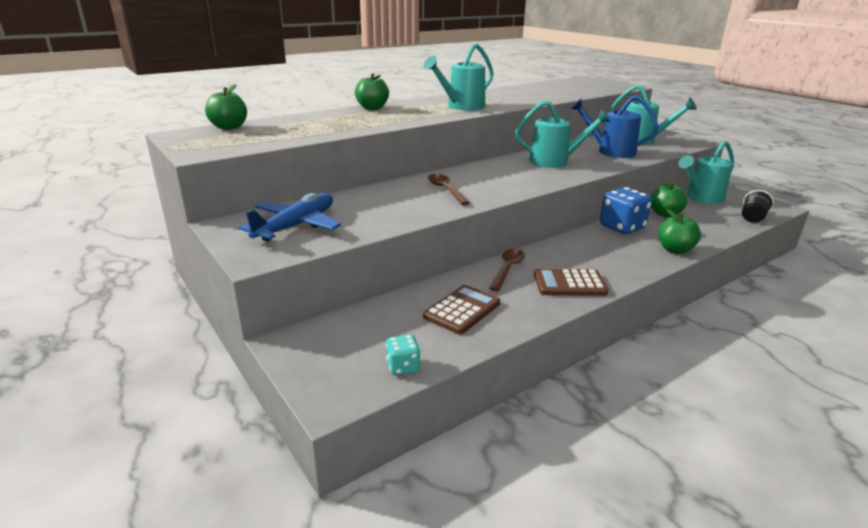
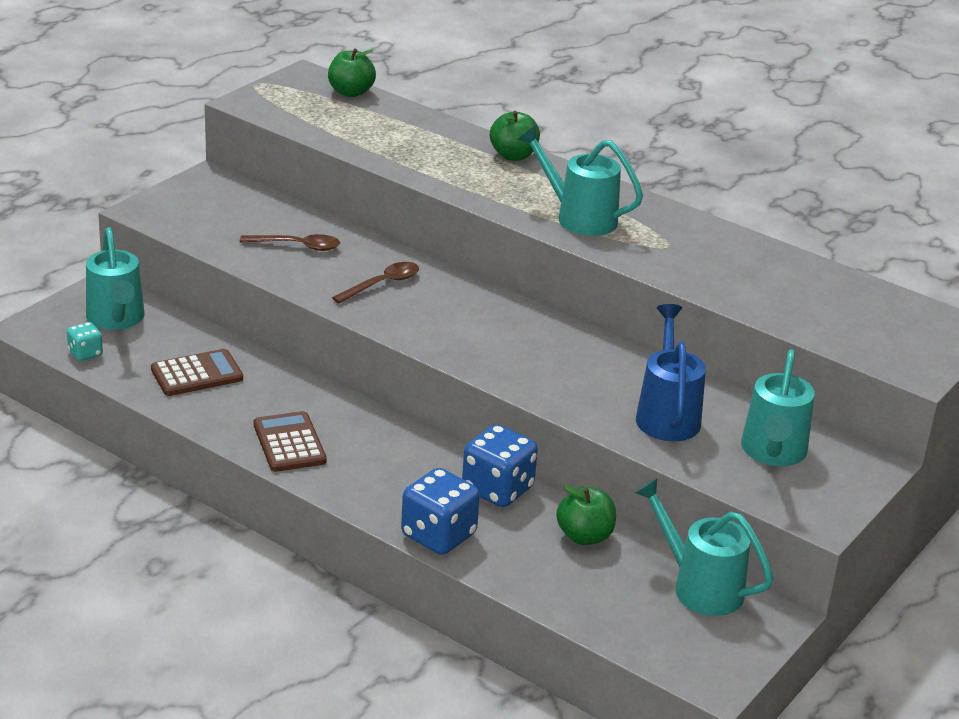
camera: 70 degrees right, 5 degrees up
(296, 226) = (223, 213): blue plane -> none
(462, 310) = (197, 374): brown calculator -> brown calculator turned 45 degrees counterclockwise
(507, 269) = (307, 396): brown spoon -> brown spoon (297, 246)
(555, 161) = (566, 362): turquoise watering can -> turquoise watering can (116, 320)
(675, 250) = (438, 535): green apple -> blue dice
(752, 218) = (629, 636): black cup -> none

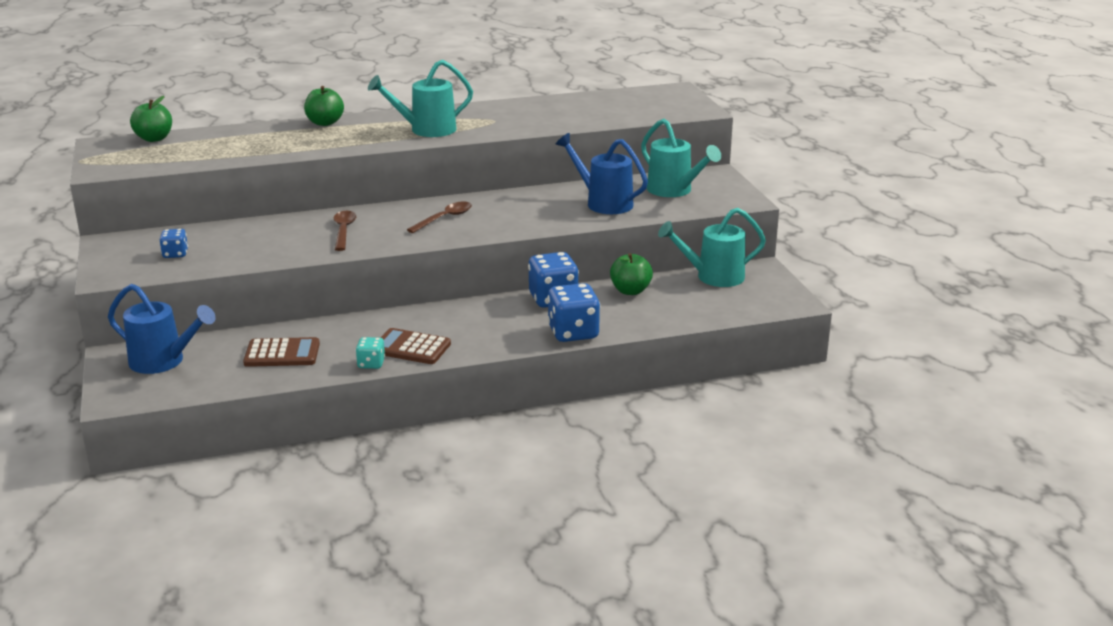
camera: 50 degrees left, 5 degrees down
(85, 353) = (186, 388): turquoise dice -> turquoise dice (371, 364)
(116, 320) = (164, 362): turquoise watering can -> blue watering can
(197, 374) = (282, 354): brown calculator -> brown calculator turned 75 degrees clockwise
(224, 221) = (175, 254): none -> blue dice
(297, 246) = (251, 241): brown spoon -> brown spoon (444, 218)

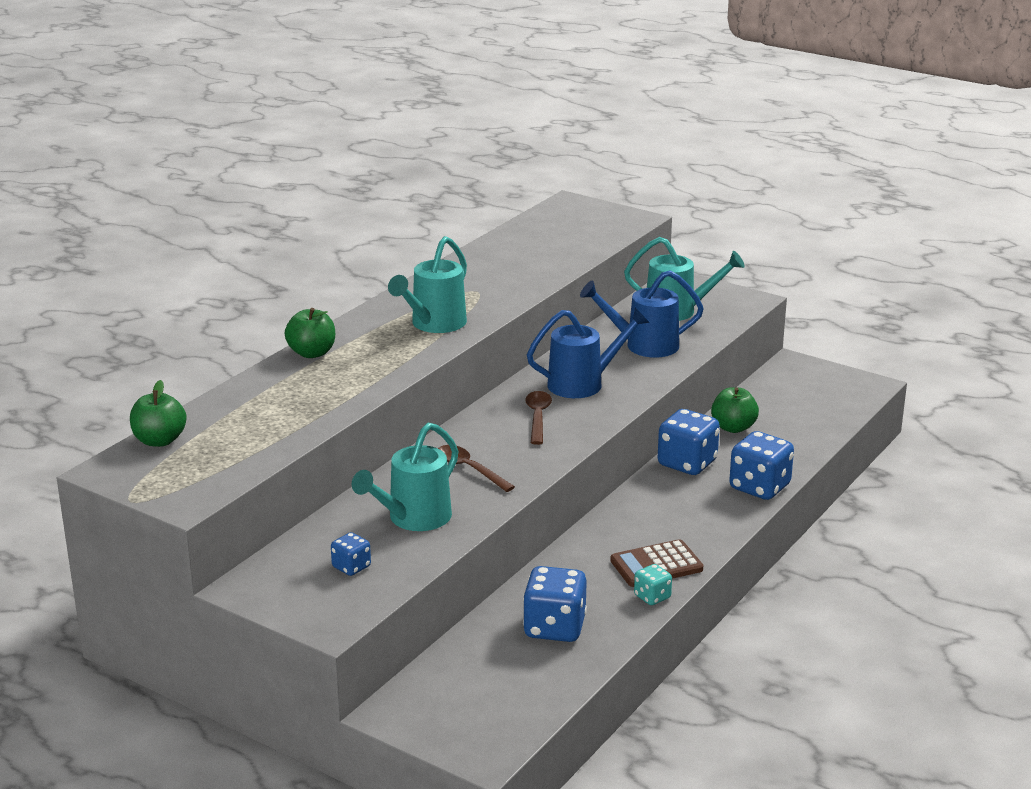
camera: 40 degrees left, 0 degrees up
(164, 362) = (457, 693): blue watering can -> blue watering can (584, 383)
(282, 354) = (554, 628): brown calculator -> blue dice
(713, 277) = (772, 387): turquoise watering can -> turquoise watering can (413, 519)

